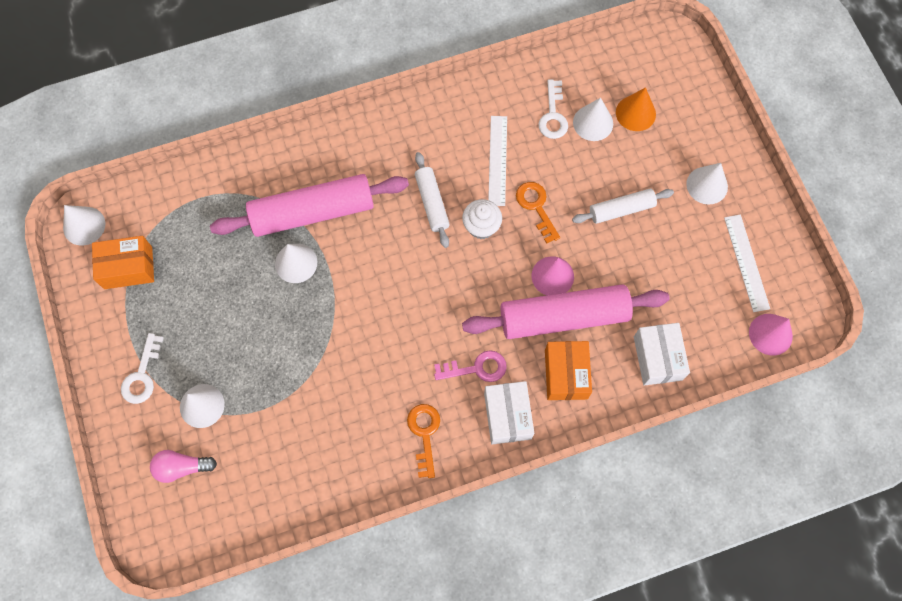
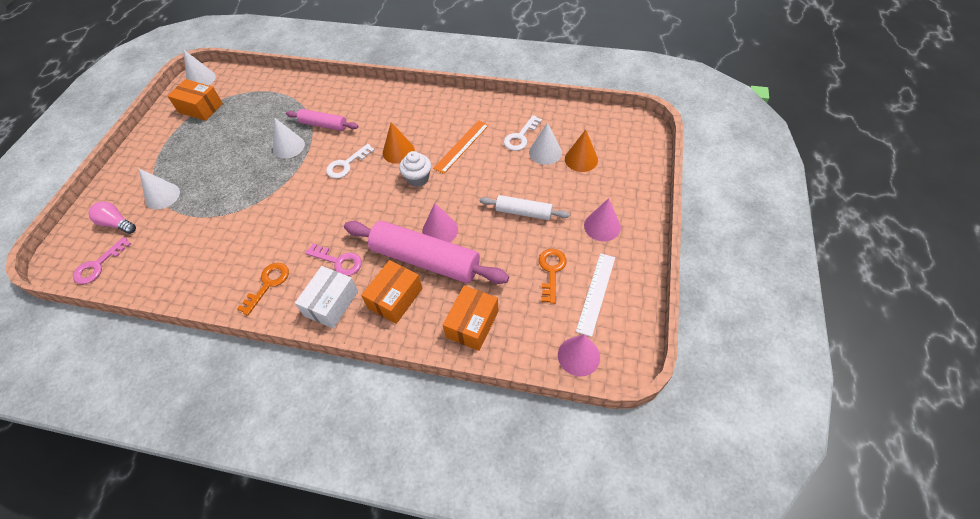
camera: 35 degrees right, 15 degrees down
(142, 375) = (150, 164): white key -> white key (346, 164)
(212, 523) = (98, 265): none -> pink key
(312, 212) = (323, 125): pink rolling pin -> pink rolling pin, size x0.54
(432, 203) = (398, 151): white rolling pin -> orange cone
(497, 160) = (461, 146): white ruler -> orange ruler
(536, 207) = (464, 184): orange key -> orange key (551, 271)
(657, 358) = (472, 324): white box -> orange box
(707, 185) = (602, 226): white cone -> pink cone

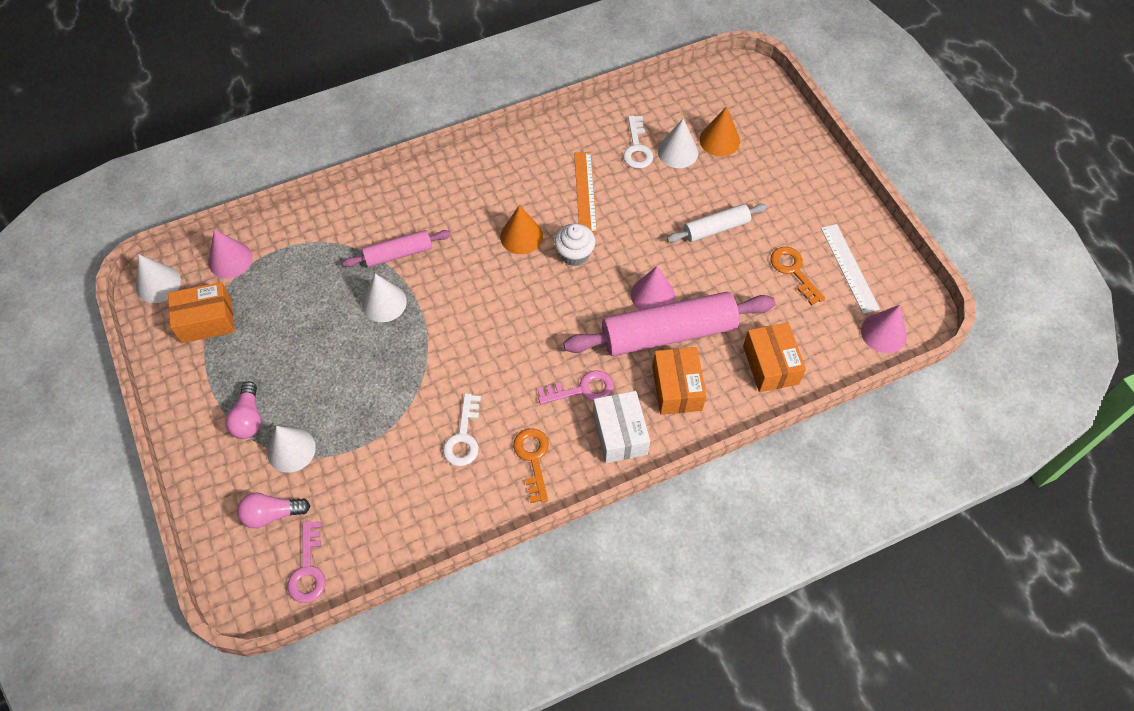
camera: 40 degrees left, 5 degrees up
(163, 167) = (248, 418): none -> pink light bulb
(346, 164) = (478, 284): white key -> white key (463, 437)
(602, 226) = (799, 200): pink cone -> pink cone (230, 260)

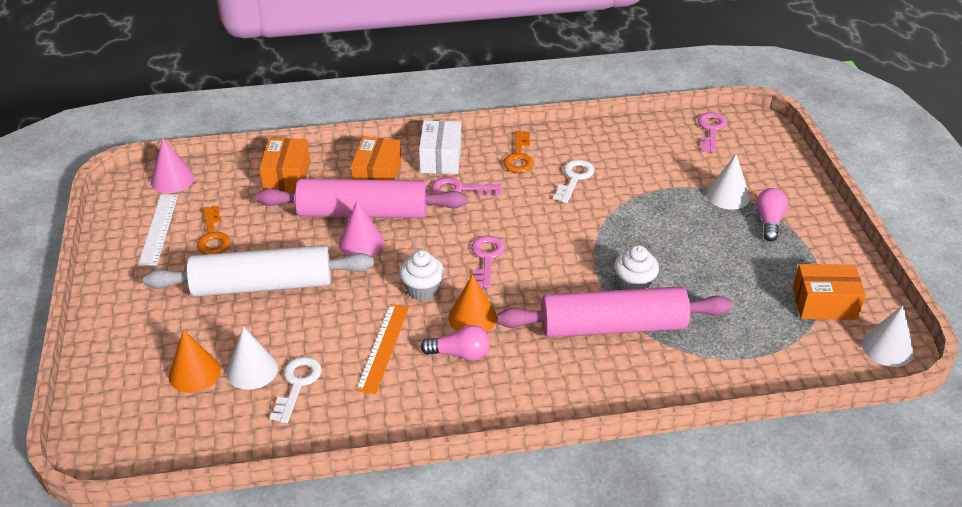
camera: 165 degrees left, 20 degrees down
(230, 260) = (807, 357): pink cone -> none
(272, 514) = (742, 162): pink light bulb -> pink light bulb (460, 354)
(384, 303) = (634, 285): white cone -> white cupcake
(398, 254) = (613, 326): pink rolling pin -> pink rolling pin, size x1.87
(528, 303) = (486, 258): none -> pink key
(716, 228) = (262, 285): white rolling pin -> white rolling pin, size x1.87

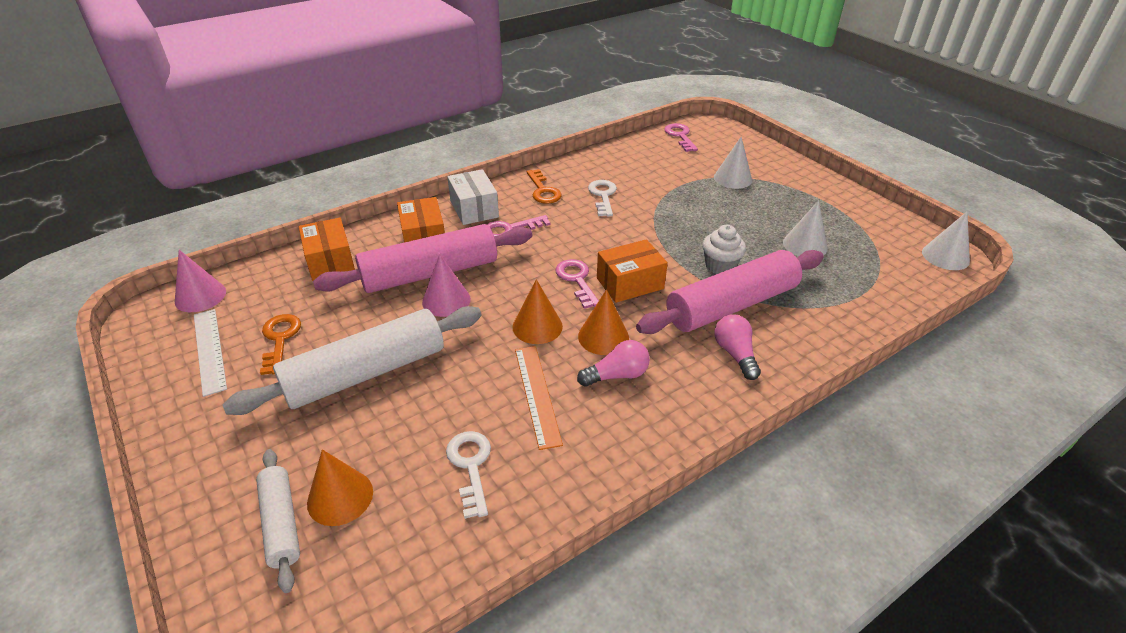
camera: 25 degrees left, 0 degrees up
(148, 376) = (281, 523): none -> white rolling pin
(213, 236) = (280, 339): orange key -> orange key turned 150 degrees counterclockwise
(252, 370) = (408, 468): white cone -> white cone (805, 245)
(422, 290) = (537, 326): white cupcake -> orange cone
(769, 222) = (779, 189): pink light bulb -> pink light bulb (735, 354)
(824, 304) = (872, 237): orange box -> orange box (630, 283)

